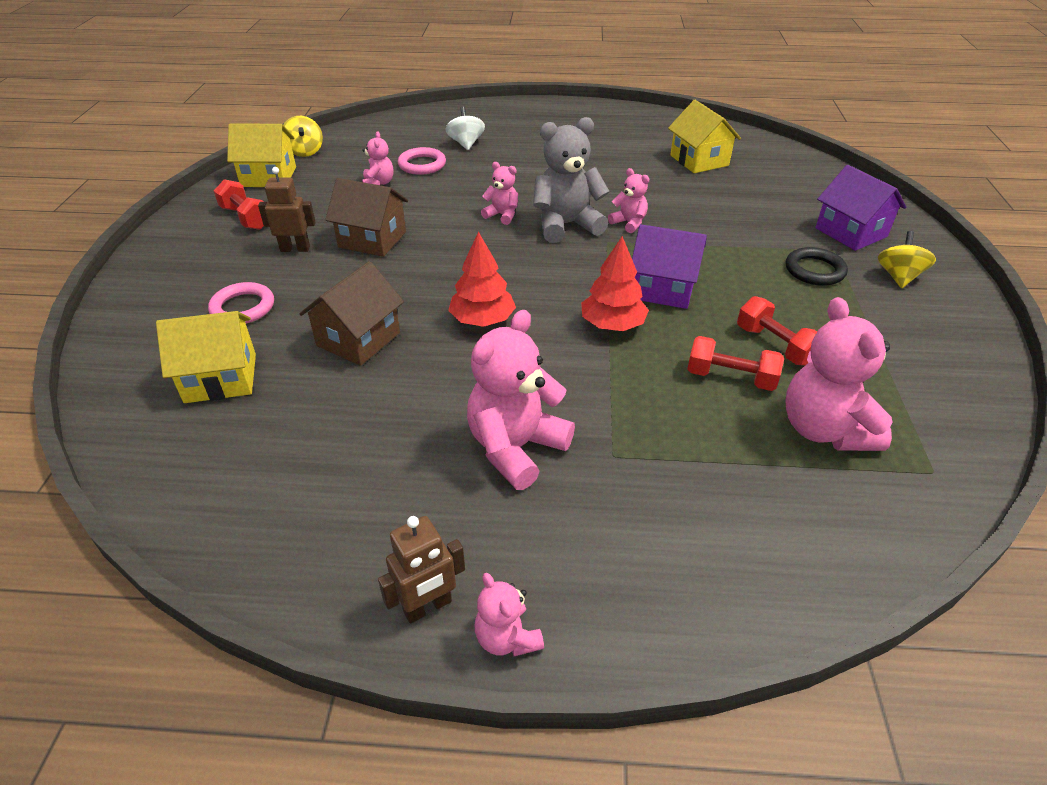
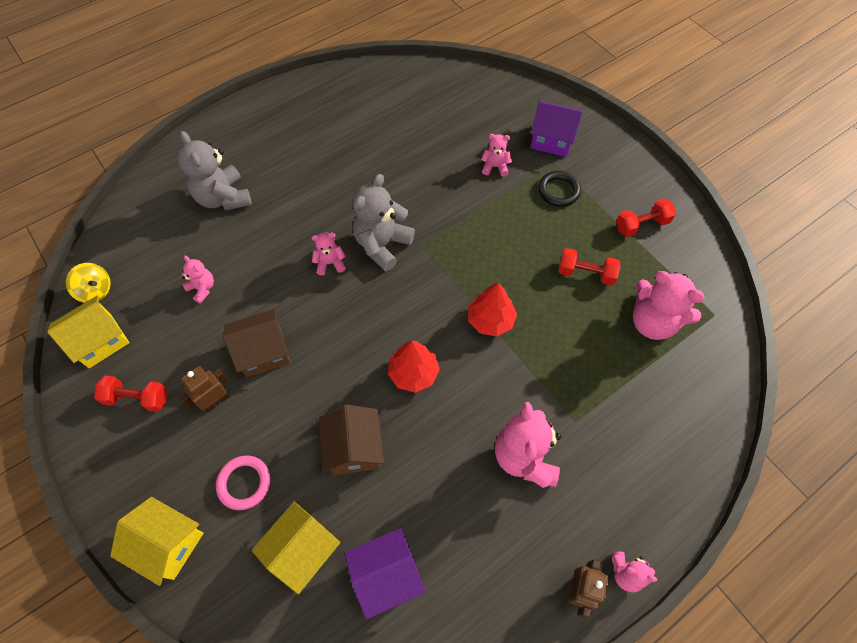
camera: 40 degrees left, 20 degrees up
(422, 165) = (214, 245): pink ring -> none
(466, 144) = (223, 198): white spinning top -> grey teddy bear
(629, 223) = (420, 216): pink teddy bear -> pink teddy bear (495, 167)
(663, 289) = (491, 267): purple house -> purple house (386, 575)
(699, 160) = (408, 117): yellow house -> yellow house (168, 544)
(730, 378) = (584, 317): red dumbbell -> red dumbbell (641, 225)
(898, 277) = (603, 167): yellow spinning top -> none

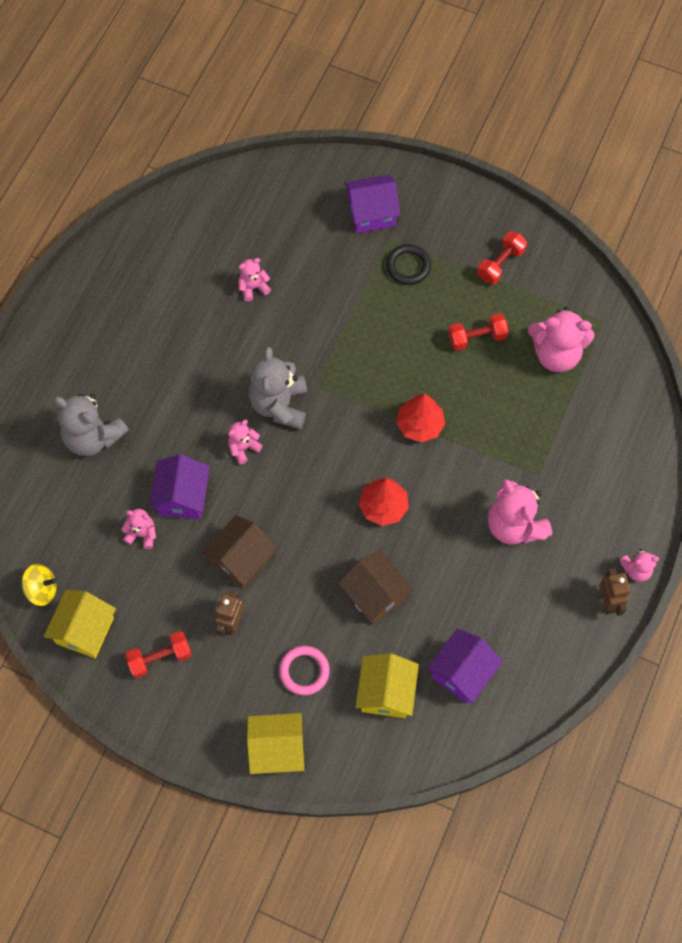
camera: 30 degrees left, 5 degrees up
(255, 276) = (182, 496): none -> purple house
(495, 167) = (334, 270): pink teddy bear -> pink teddy bear (253, 287)

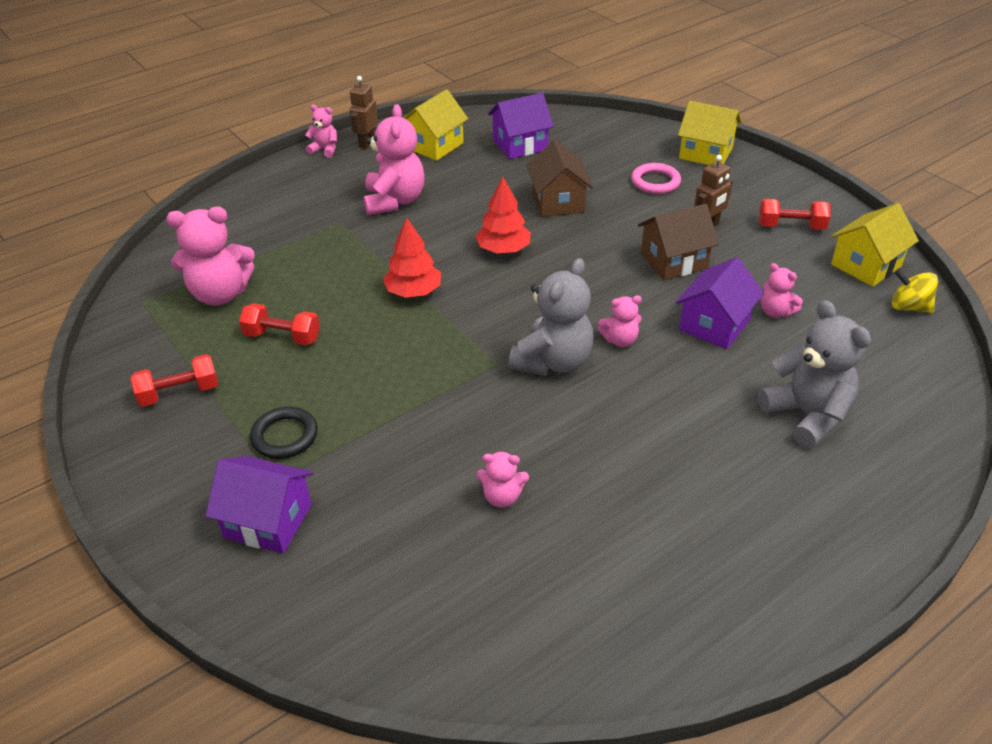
camera: 150 degrees left, 25 degrees down
(386, 692) = (591, 153): yellow house -> yellow house (434, 146)
(556, 354) = (220, 294): pink teddy bear -> pink teddy bear turned 135 degrees clockwise

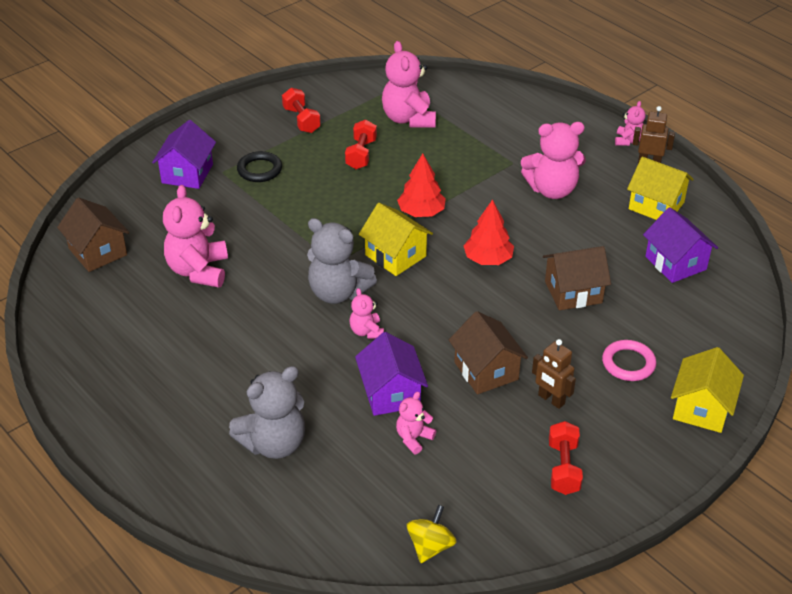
camera: 85 degrees right, 0 degrees up
(444, 628) = (97, 252): none -> brown house
(502, 497) = (198, 271): pink teddy bear -> pink teddy bear, size x1.93
(714, 325) = (391, 393): purple house -> purple house turned 45 degrees clockwise
(866, 265) = (500, 522): yellow house -> yellow house (395, 256)

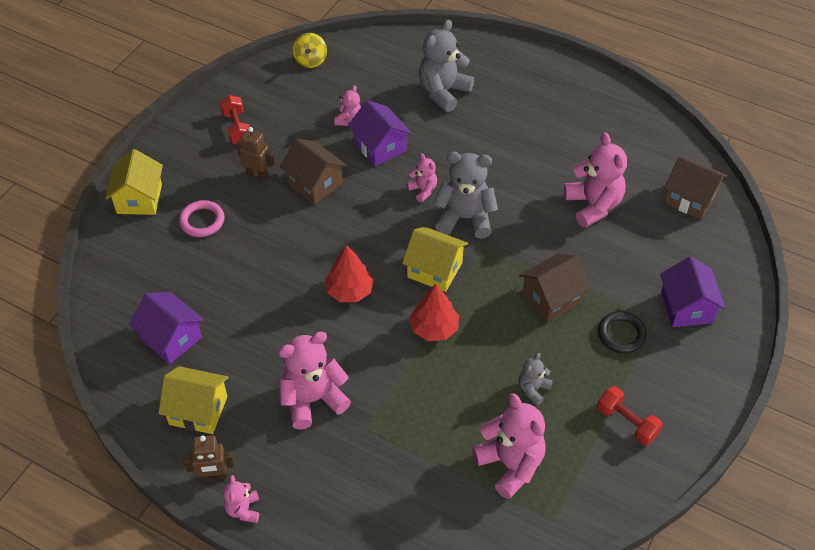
camera: 160 degrees right, 10 degrees up
(361, 154) = (533, 389): red dumbbell -> grey teddy bear
(573, 292) = (262, 277): brown house -> brown house (551, 298)

